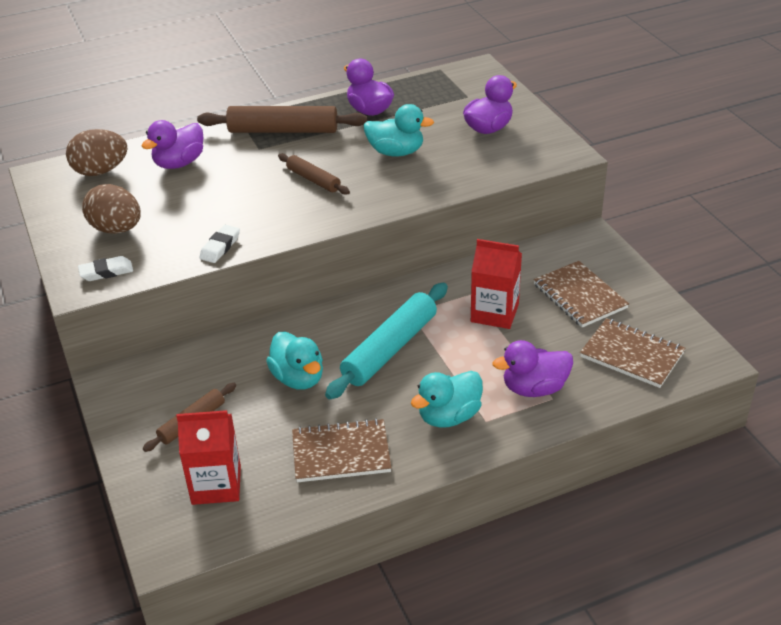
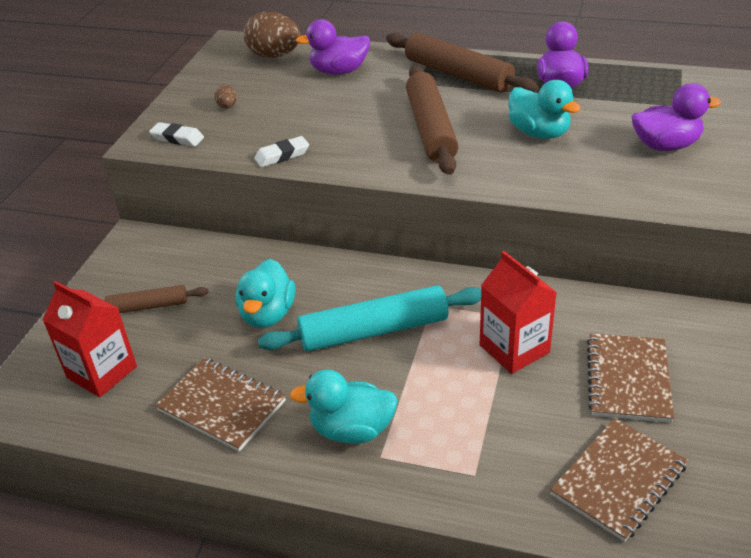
camera: 40 degrees right, 0 degrees up
(116, 229) = (227, 107): brown egg -> brown egg, size x0.46
(313, 180) = (431, 129): brown rolling pin -> brown rolling pin, size x1.79
(534, 388) = (467, 452): purple duck -> none
(631, 355) = (618, 480): brown notebook -> brown notebook turned 60 degrees clockwise

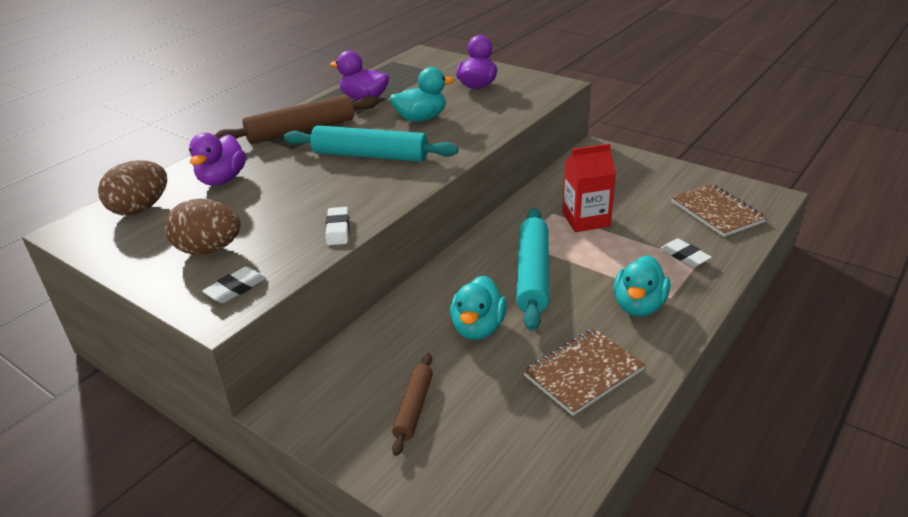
camera: 70 degrees left, 5 degrees down
(102, 372) = (498, 454): red carton -> none
(227, 107) = (209, 249): brown egg -> brown egg, size x2.19
(267, 314) = (478, 328): turquoise duck -> turquoise duck turned 75 degrees clockwise
(431, 129) = (370, 155): brown rolling pin -> turquoise rolling pin
(479, 458) = (684, 256): none -> white eraser
(628, 379) = (634, 187): brown notebook -> none

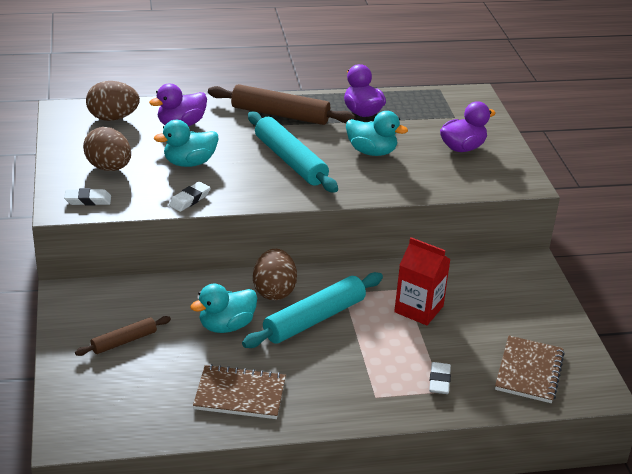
camera: 40 degrees right, 0 degrees up
(468, 276) = (274, 291): none -> brown egg
(638, 306) = (344, 386): turquoise duck -> turquoise duck (189, 163)

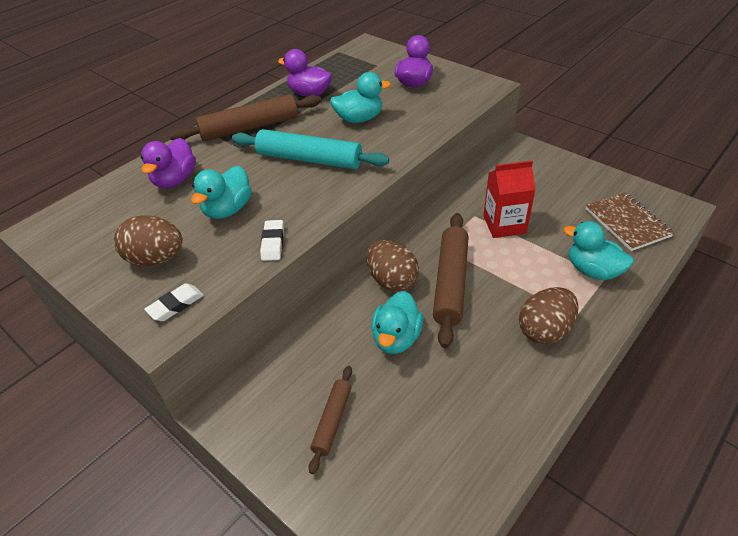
camera: 35 degrees left, 10 degrees up
(113, 118) = (100, 209): brown egg -> brown egg (544, 330)
(240, 394) = (488, 394): brown notebook -> none
(314, 319) = (450, 283): turquoise rolling pin -> brown rolling pin
(439, 381) = (592, 270): white eraser -> turquoise duck

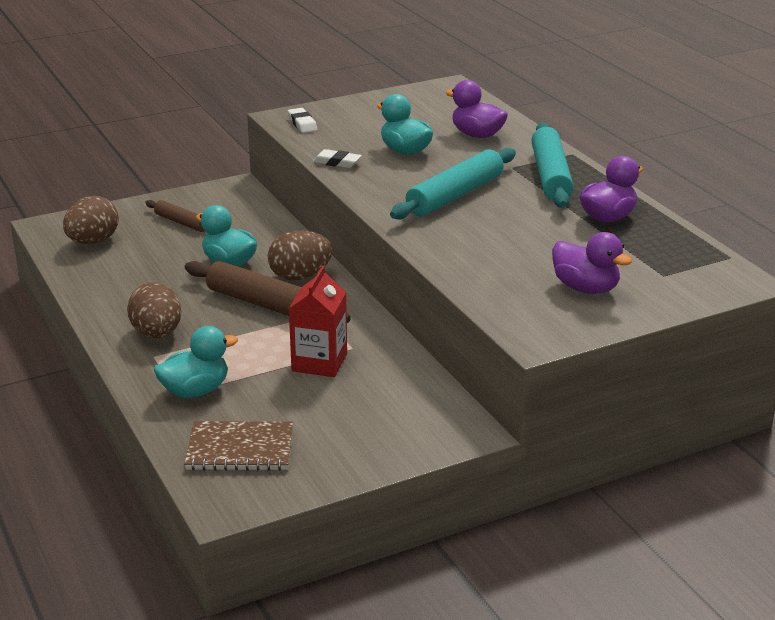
camera: 110 degrees right, 15 degrees down
(156, 259) = (365, 121): brown egg -> brown egg (93, 241)
(250, 127) = (551, 176): brown rolling pin -> turquoise rolling pin
(359, 119) = (518, 235): turquoise duck -> none

